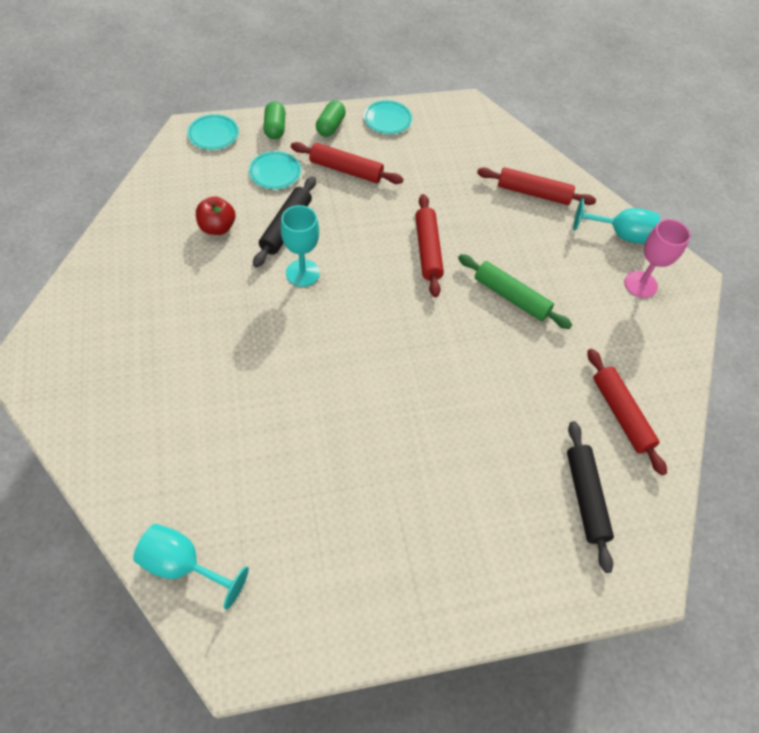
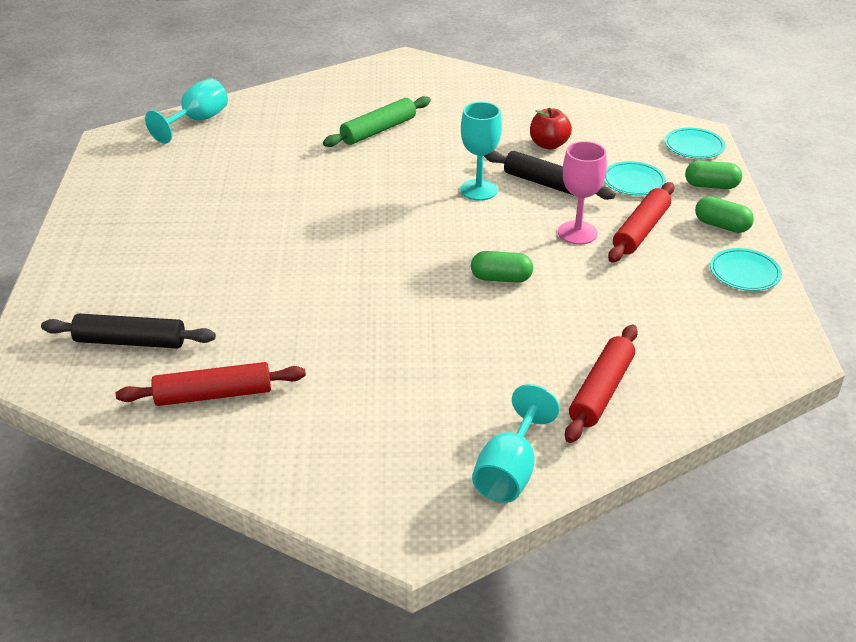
camera: 105 degrees right, 20 degrees down
(428, 250) = (501, 278): red rolling pin -> green capsule
(511, 297) = (414, 335): green rolling pin -> green rolling pin (378, 130)
(640, 284) = (408, 469): pink goblet -> pink goblet (577, 233)

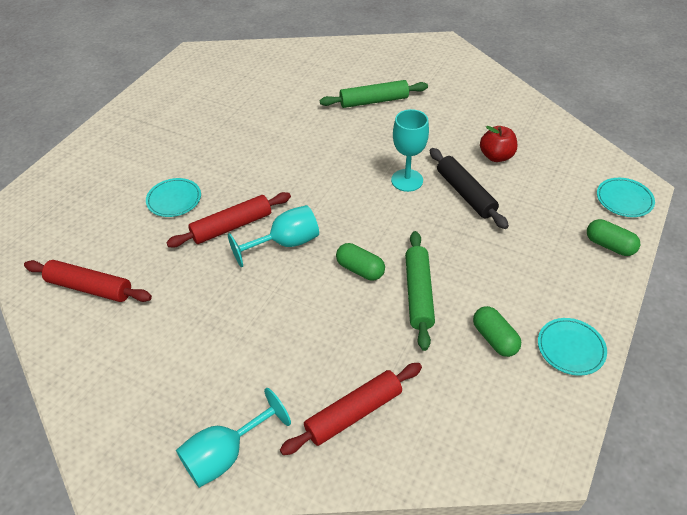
camera: 30 degrees right, 10 degrees up
(130, 341) = (77, 221): black rolling pin -> none
(197, 121) = (257, 55): turquoise goblet -> turquoise goblet (286, 243)
(576, 278) = (418, 293): none -> green rolling pin
(577, 233) = (454, 250): pink goblet -> none
(633, 182) = (541, 217): turquoise plate -> turquoise plate (174, 200)
(641, 230) = (510, 268): red rolling pin -> red rolling pin (232, 226)
(721, 225) = (587, 290): green capsule -> green capsule (494, 338)

